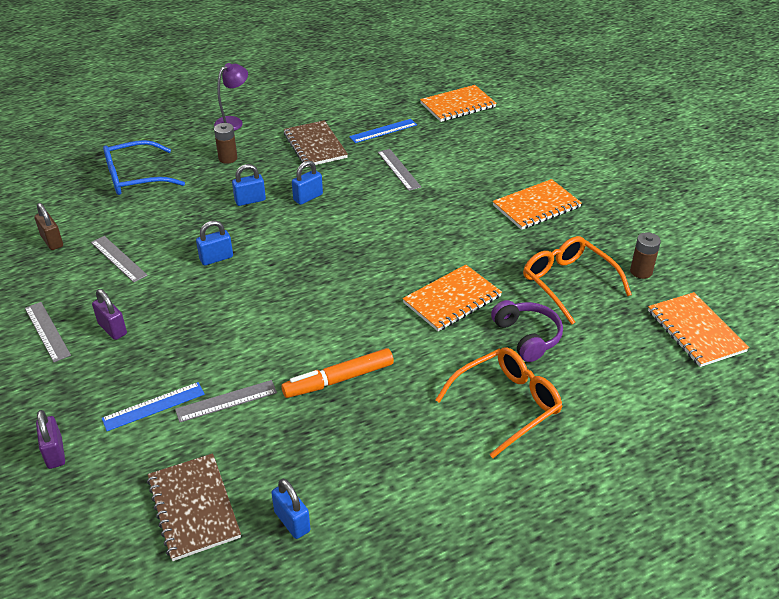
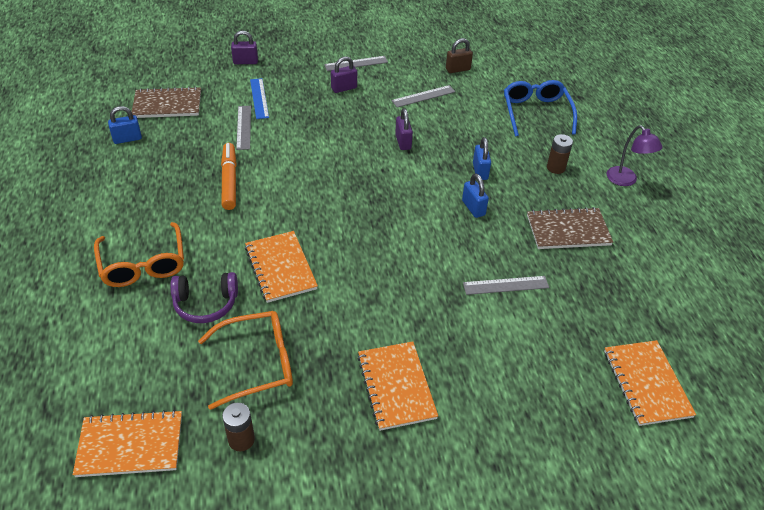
camera: 105 degrees right, 5 degrees up
(216, 258) = (403, 142): blue padlock -> purple padlock
(383, 131) = (590, 292): blue ruler -> none

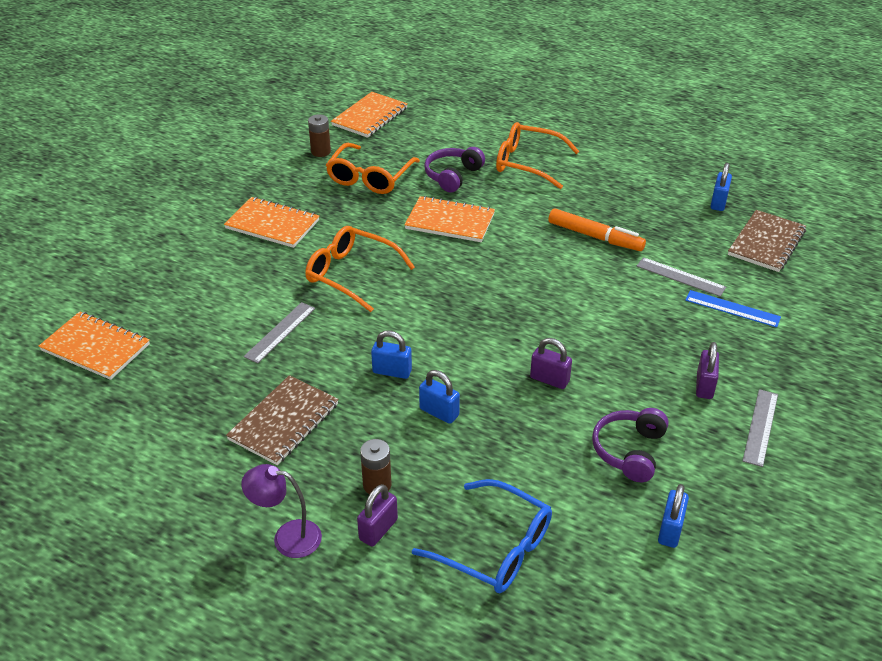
camera: 130 degrees right, 5 degrees down
(245, 62) = (829, 329): purple padlock -> purple padlock (378, 529)
(405, 286) = (352, 274): none -> orange glasses
(423, 96) = (629, 451): grey ruler -> purple headphones
(458, 69) = (670, 530): brown padlock -> blue padlock

